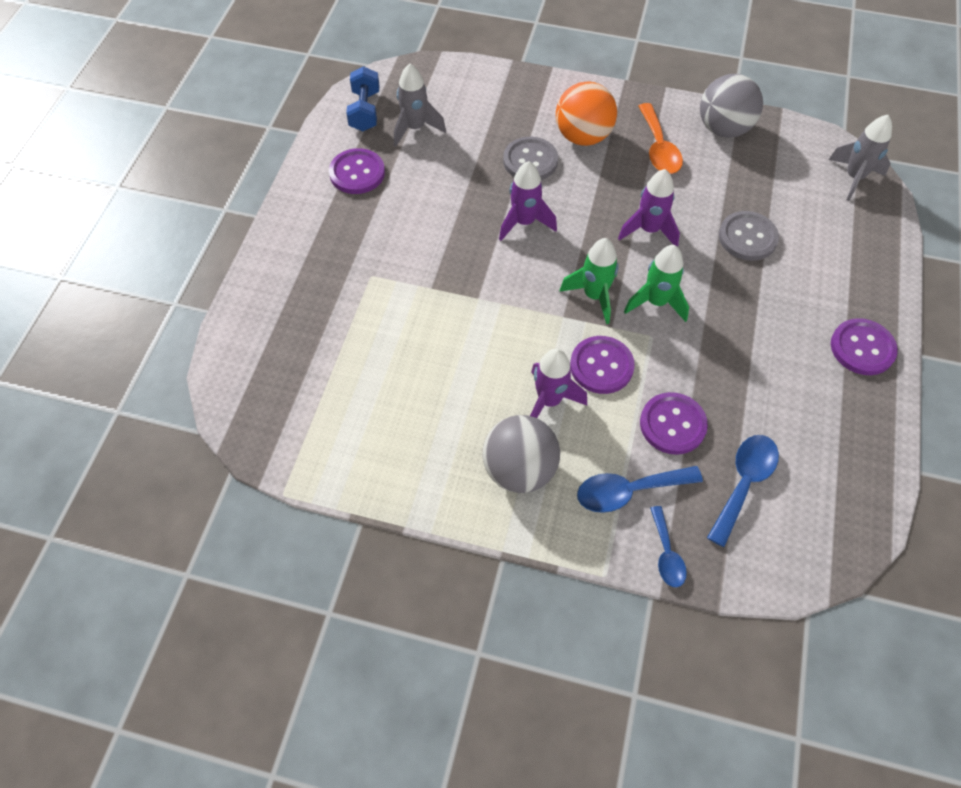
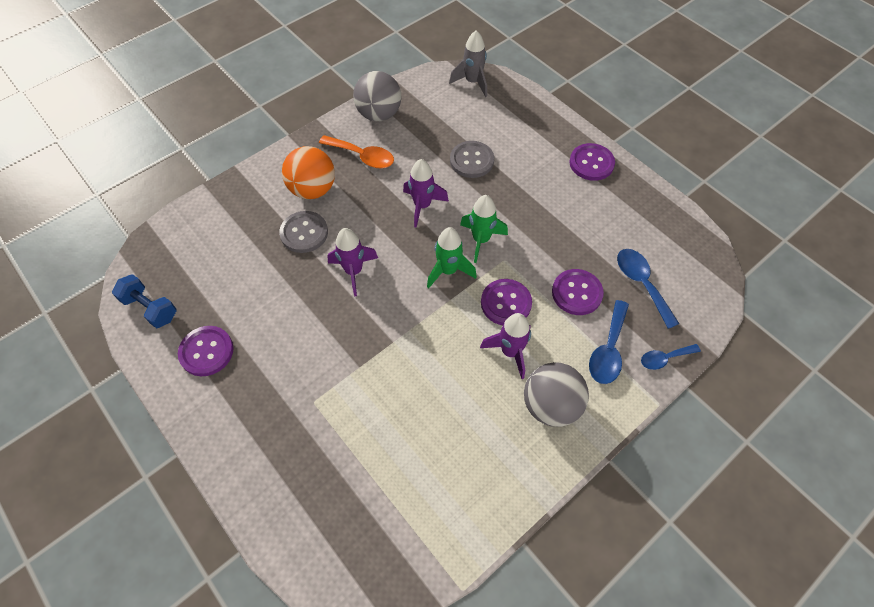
camera: 55 degrees left, 0 degrees up
(415, 128) = (203, 285): grey rocket -> none
(666, 554) = (664, 358): blue spoon -> blue spoon turned 135 degrees clockwise

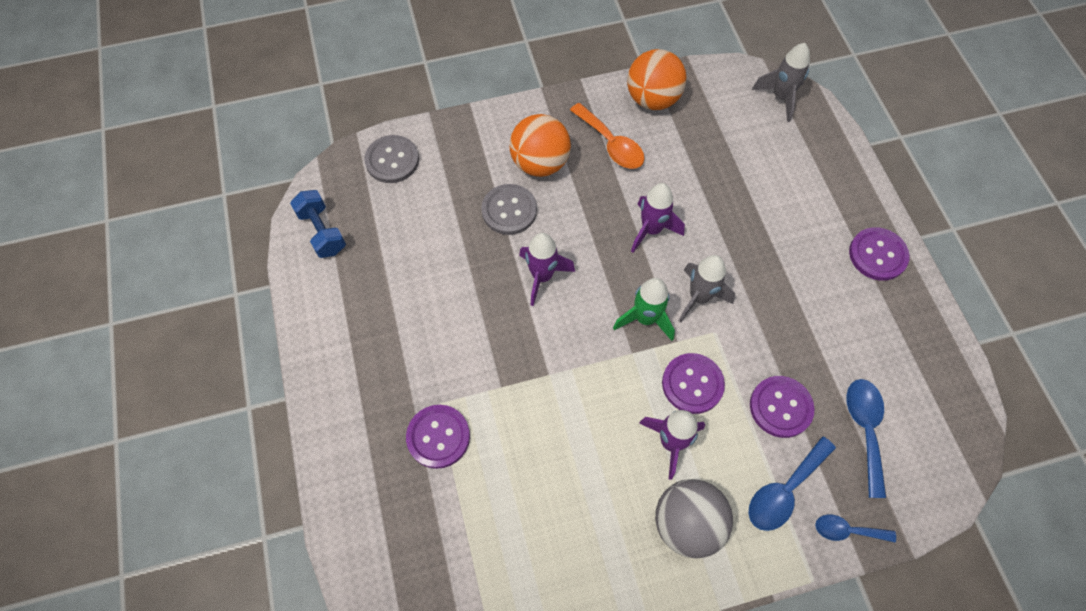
camera: 25 degrees right, 5 degrees up
(206, 351) = (357, 302): purple button -> purple button (438, 437)
(379, 114) = (652, 99): grey ball -> orange ball
(471, 160) = (733, 196): grey button -> grey button (392, 160)
(481, 240) = (699, 297): green rocket -> grey rocket

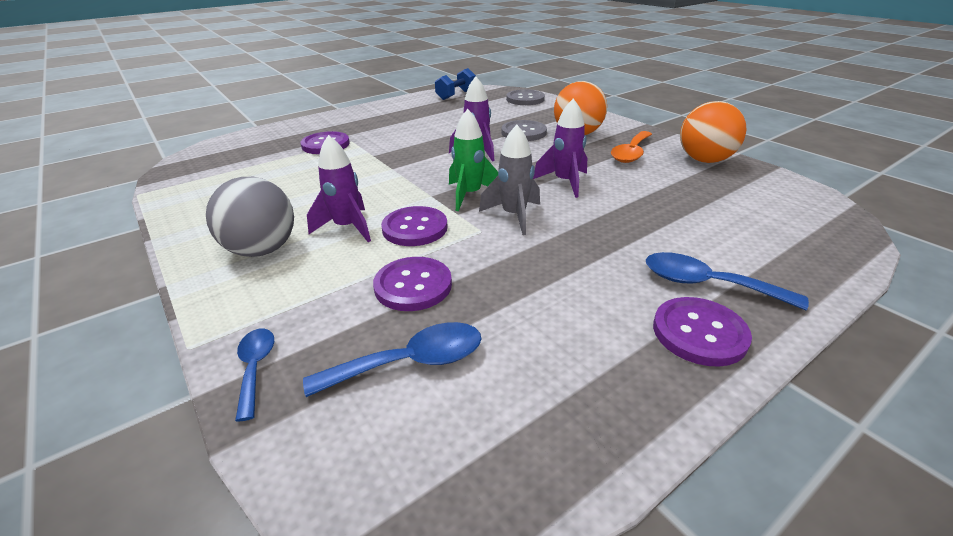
camera: 70 degrees right, 30 degrees down
(780, 98) = (823, 220): grey rocket -> none
(784, 490) = (306, 305): blue spoon -> blue spoon (707, 284)

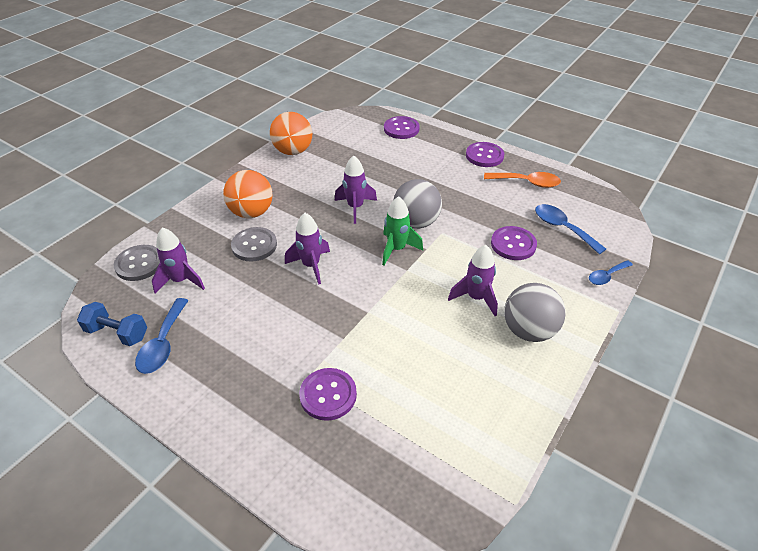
camera: 110 degrees left, 10 degrees up
(415, 228) = (456, 263): purple button -> purple button (401, 129)
(495, 109) = (181, 280): none -> purple rocket
(514, 216) = (416, 222): grey rocket -> grey ball
(631, 153) = (289, 182): orange spoon -> orange spoon (527, 183)
(707, 284) = (447, 153): blue spoon -> blue spoon (163, 344)

